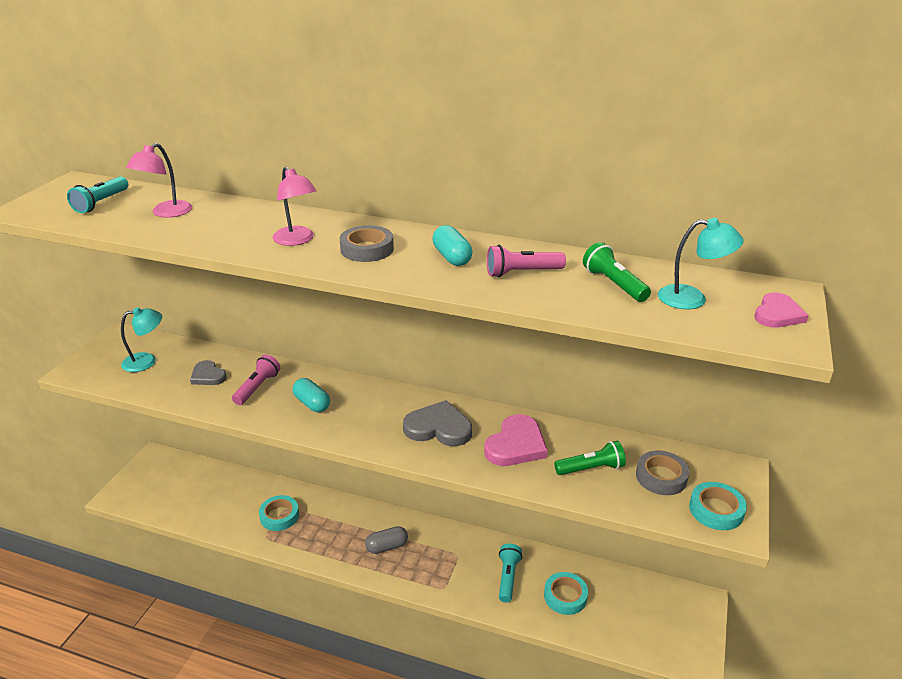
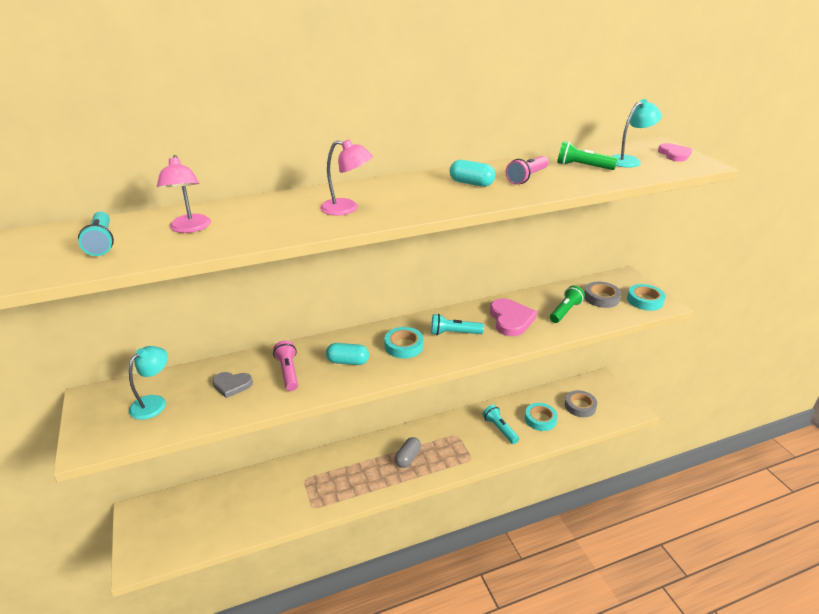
camera: 40 degrees left, 0 degrees up
(279, 516) = (306, 487): turquoise tape -> turquoise tape (404, 346)
(367, 249) = (408, 197): grey tape -> grey tape (580, 406)
(438, 428) = (454, 333): grey heart -> turquoise flashlight

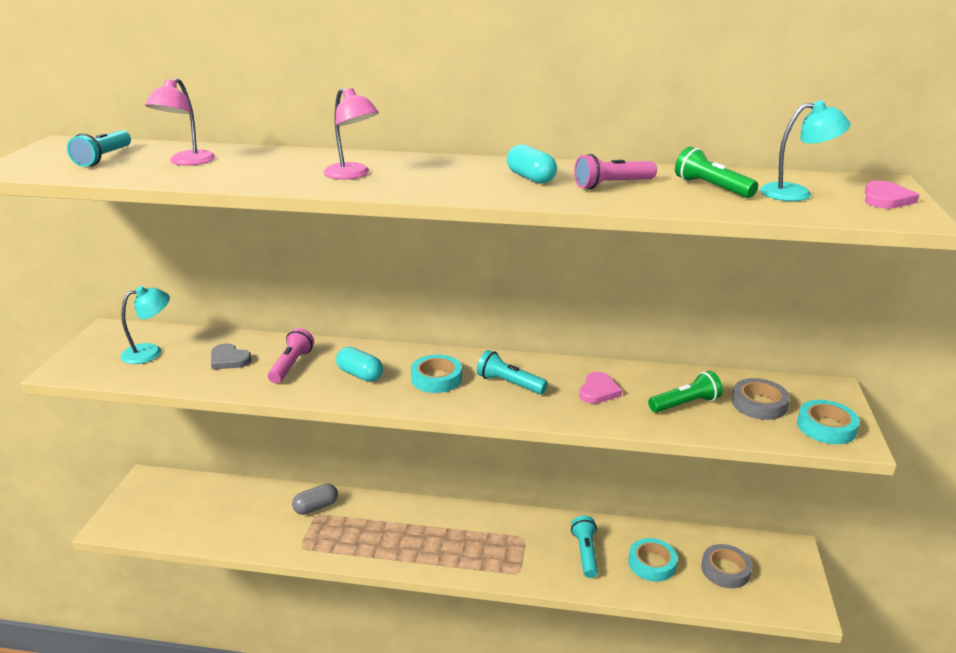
camera: 30 degrees right, 5 degrees down
(408, 458) = (444, 539): grey capsule -> grey capsule (316, 507)
(511, 319) = (598, 391): pink heart -> pink heart, size x0.62

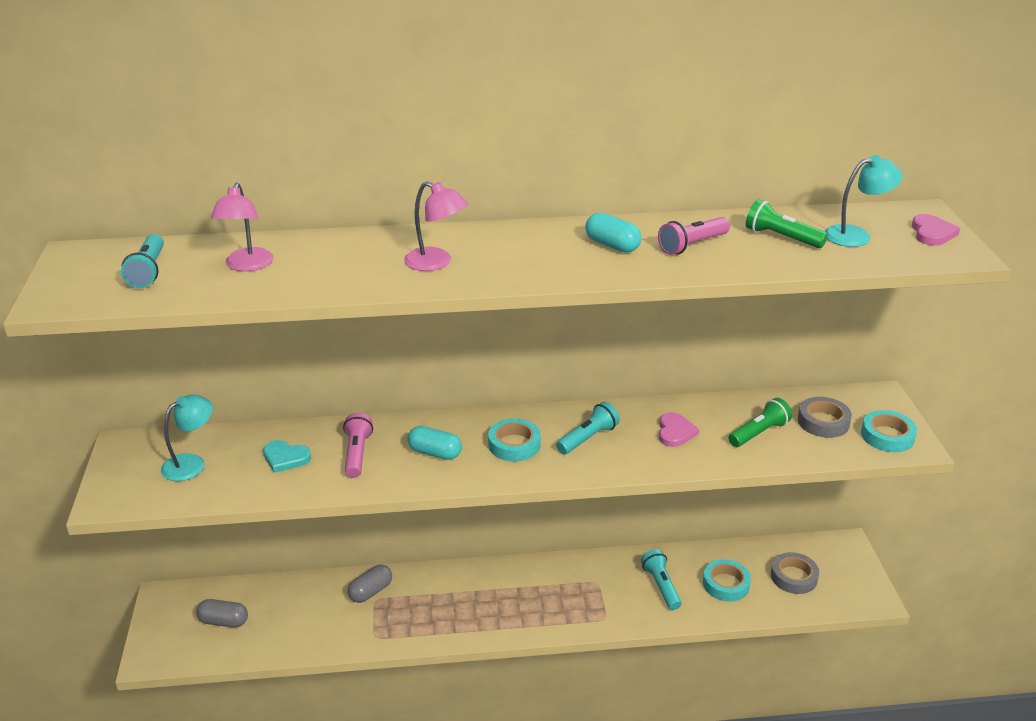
camera: 15 degrees left, 5 degrees up
(182, 508) = (223, 621): none -> grey capsule
(229, 359) = (285, 458): grey heart -> turquoise heart
(509, 383) = (588, 438): turquoise flashlight -> turquoise flashlight turned 120 degrees clockwise

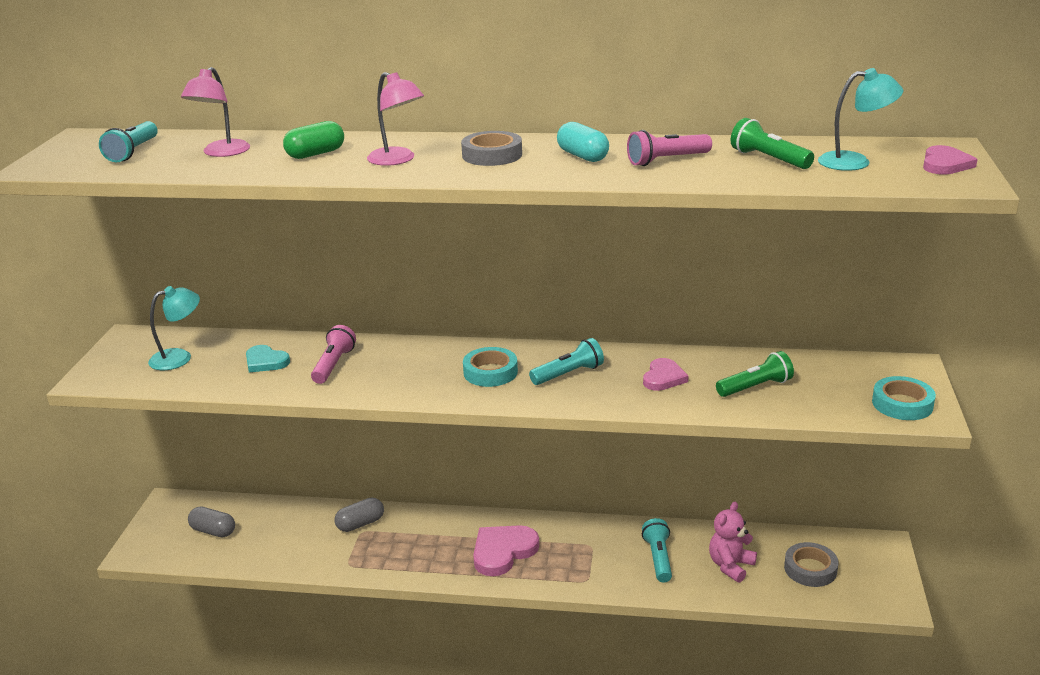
camera: 15 degrees right, 5 degrees down
(347, 260) = (315, 154): none -> green capsule
(435, 453) = (408, 371): turquoise capsule -> none
(518, 600) = (503, 551): none -> pink heart
(726, 584) = (730, 566): turquoise tape -> pink teddy bear
(823, 422) = (833, 384): grey tape -> grey tape (492, 155)

